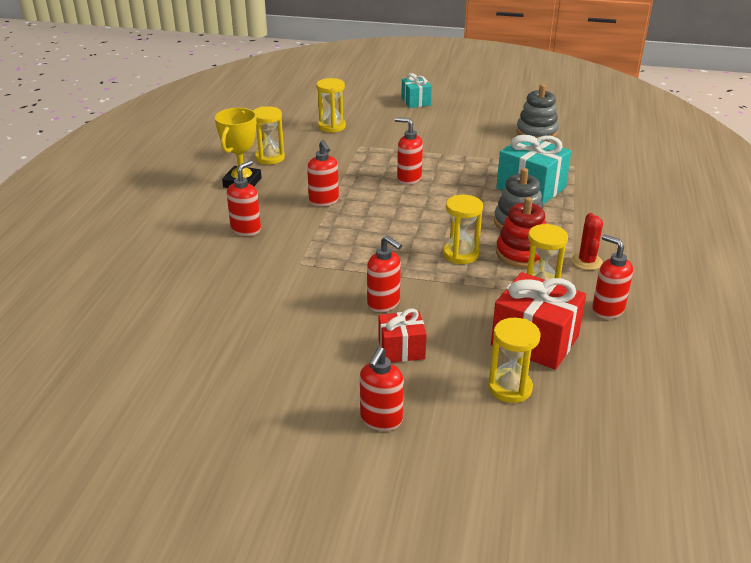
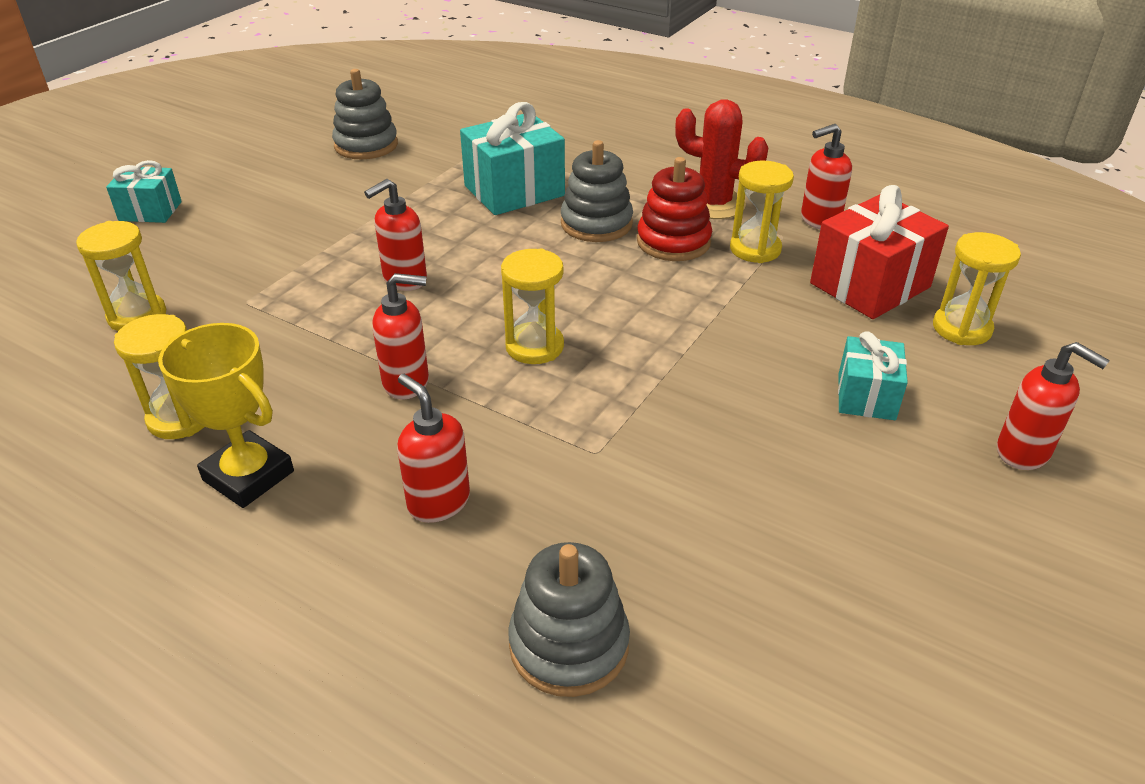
camera: 70 degrees left, 5 degrees up
(174, 280) = (569, 645): none -> grey stacking toy
(384, 303) = (748, 387): red soap dispenser -> none
(401, 349) = (866, 396): red gift -> turquoise gift
(460, 254) = (651, 288): yellow hourglass -> yellow hourglass (534, 346)
(586, 261) = (714, 204): red cactus -> red cactus, size x1.55

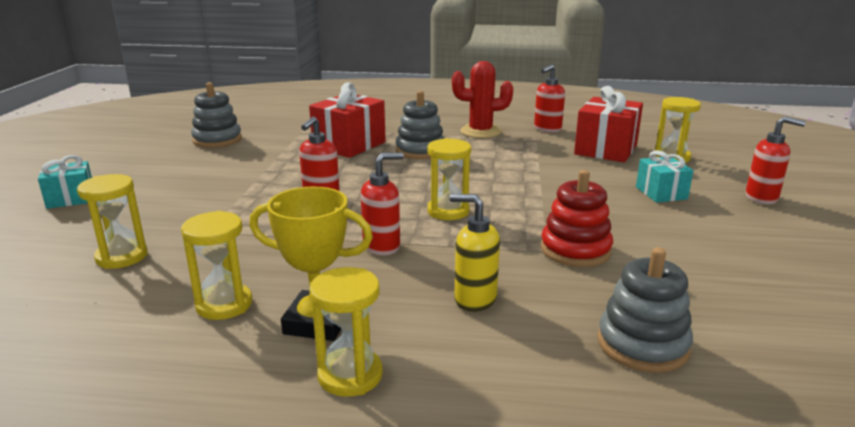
camera: 25 degrees left, 15 degrees down
(438, 502) = (474, 299): red soap dispenser -> yellow soap dispenser
(514, 191) = (349, 145): turquoise gift -> red gift
(673, 242) = (476, 151): red stacking toy -> red stacking toy (575, 250)
(755, 249) = (527, 146): yellow hourglass -> yellow hourglass (350, 375)

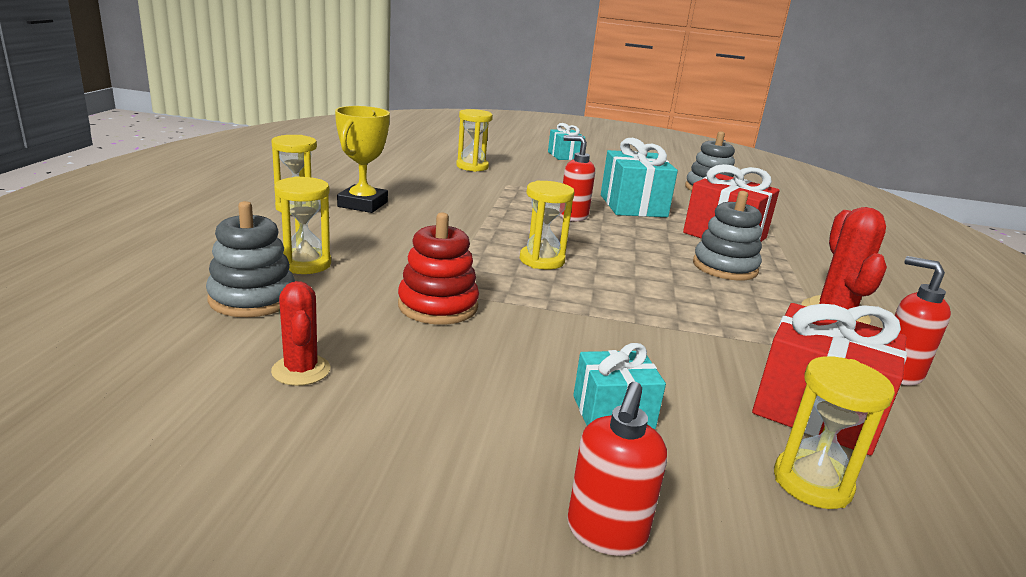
camera: 90 degrees right, 0 degrees up
(224, 304) = (398, 186): yellow hourglass -> yellow hourglass (305, 264)
(279, 172) = (633, 206): none -> turquoise gift
(382, 246) = (469, 229): red soap dispenser -> none
(474, 299) = (365, 249): yellow soap dispenser -> none
(729, 294) = (301, 370): none -> red cactus

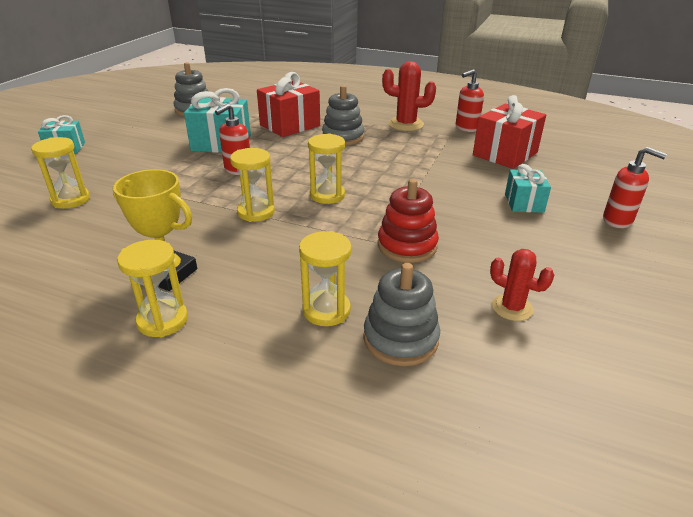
camera: 75 degrees left, 10 degrees up
(301, 370) = (512, 308): red cactus -> red cactus turned 45 degrees clockwise
(812, 482) = (561, 169): yellow hourglass -> yellow hourglass (256, 212)

